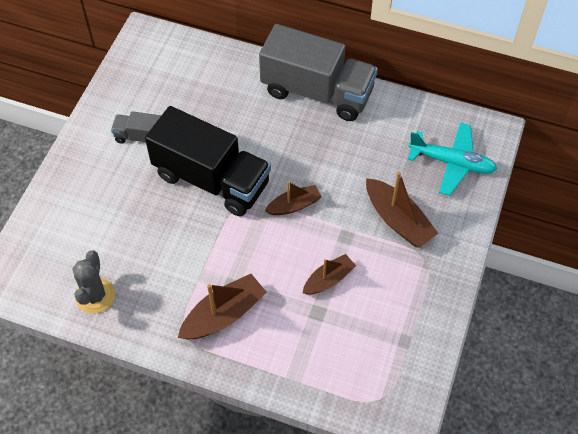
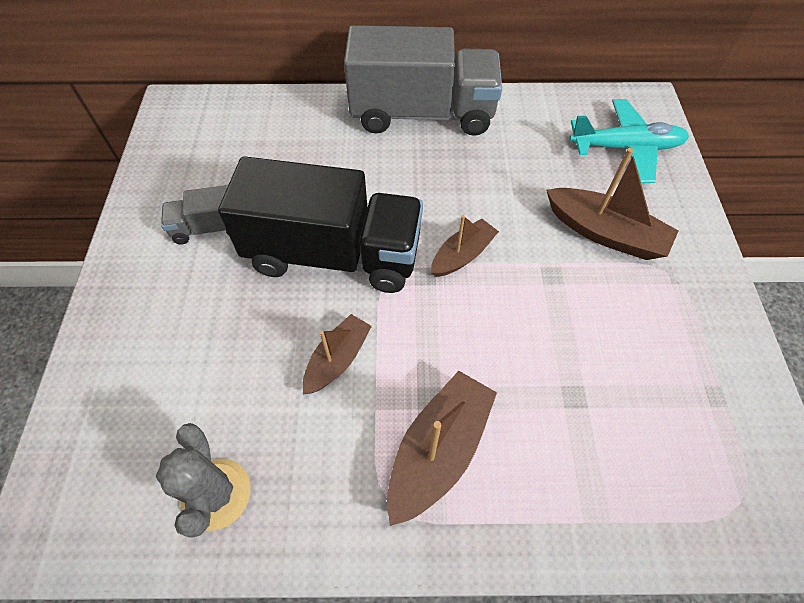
camera: 20 degrees left, 0 degrees up
(328, 279) = (562, 341): brown boat -> brown boat (337, 359)

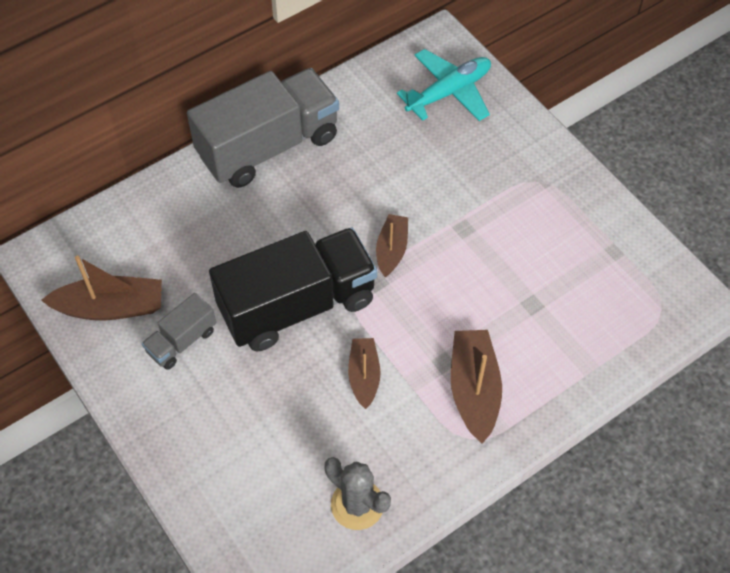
camera: 35 degrees left, 0 degrees up
(605, 233) = (478, 174): brown boat -> brown boat (110, 307)

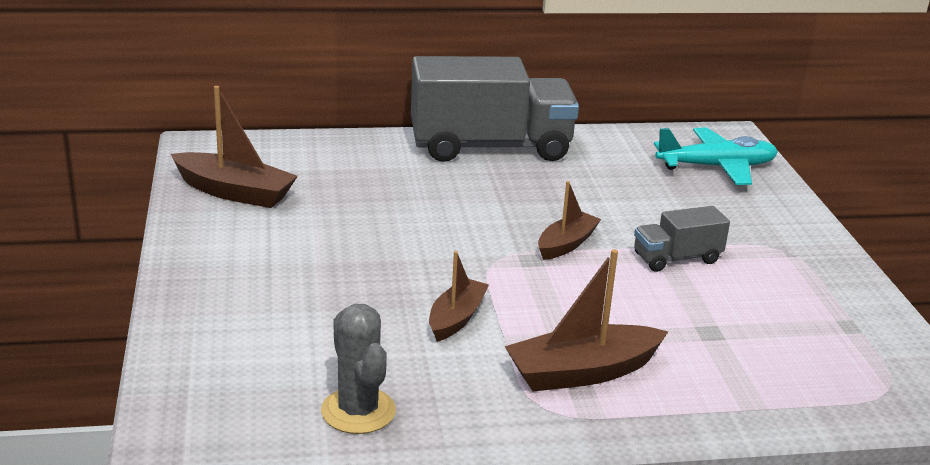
camera: 25 degrees right, 30 degrees down
(182, 341) = (281, 233): grey truck -> grey truck (677, 258)
(297, 305) = (426, 248): black truck -> none
(474, 390) = (582, 372): brown boat -> brown boat turned 135 degrees counterclockwise

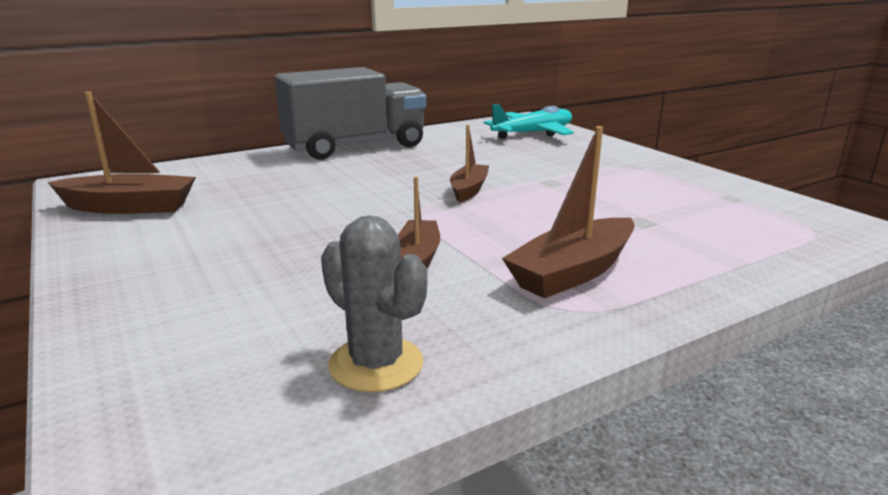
camera: 20 degrees left, 5 degrees down
(677, 258) = (563, 183): grey truck -> none

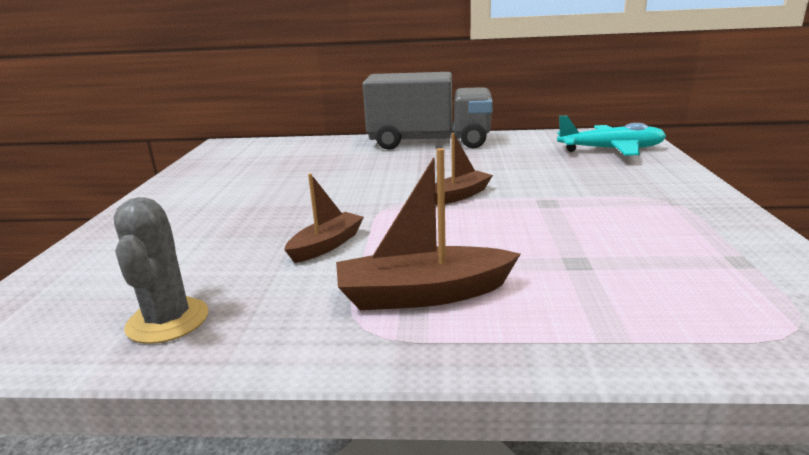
camera: 35 degrees right, 0 degrees up
(129, 207) = (221, 166): brown boat -> none

